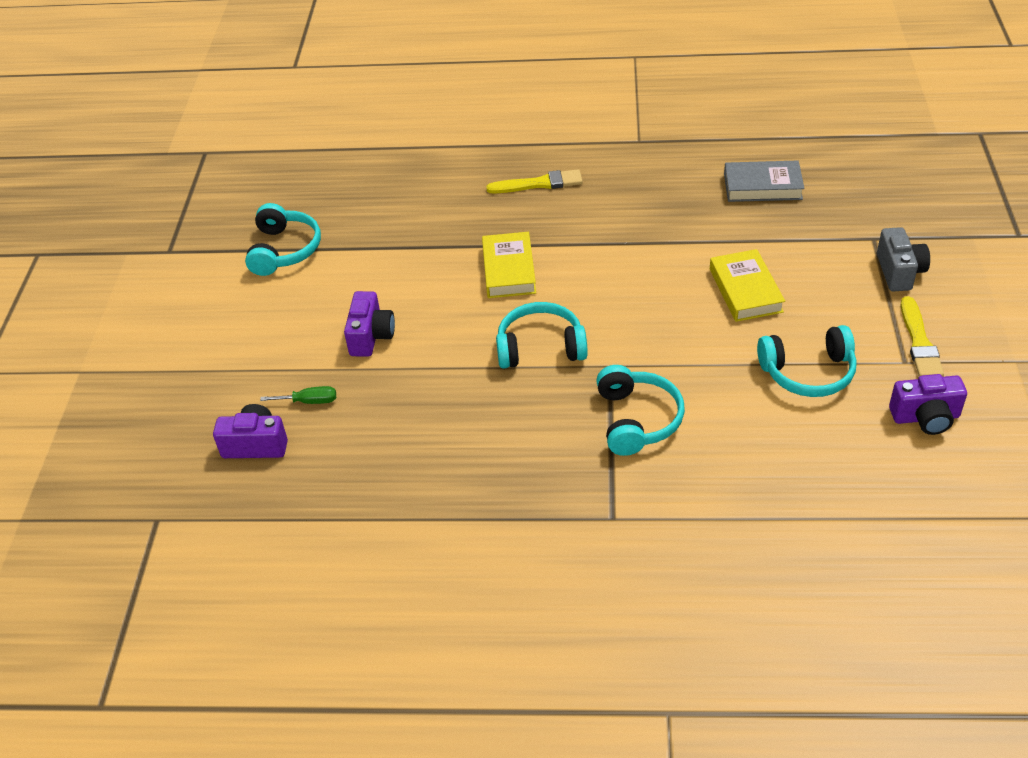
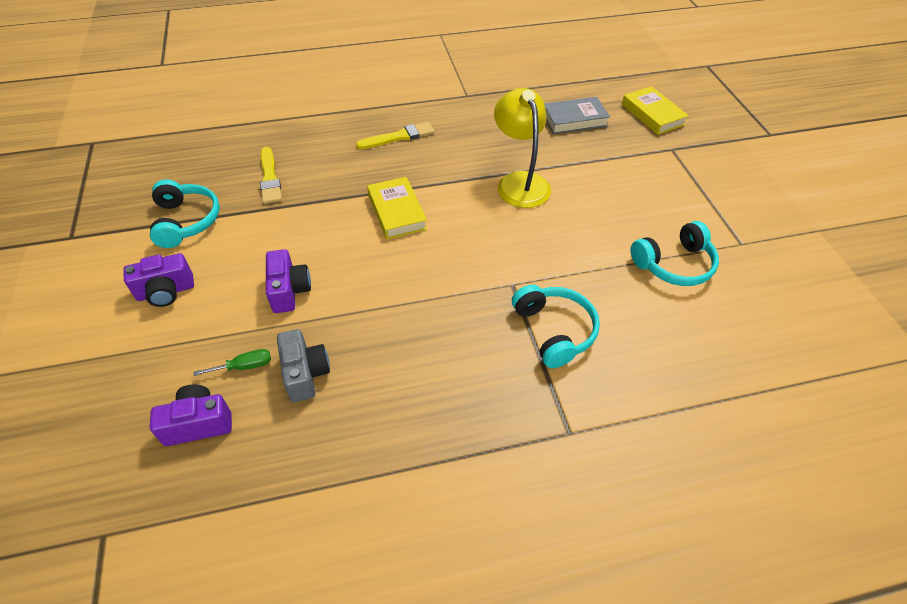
camera: 20 degrees left, 5 degrees up
(540, 347) = (447, 277): turquoise headphones -> none
(663, 254) = (519, 182): none -> yellow lamp
(745, 290) = (596, 203): yellow book -> yellow book (652, 114)
(899, 272) = (702, 172): grey camera -> grey camera (305, 374)
(919, 342) = (744, 226): yellow brush -> yellow brush (270, 178)
(925, 417) = (779, 288): purple camera -> purple camera (166, 291)

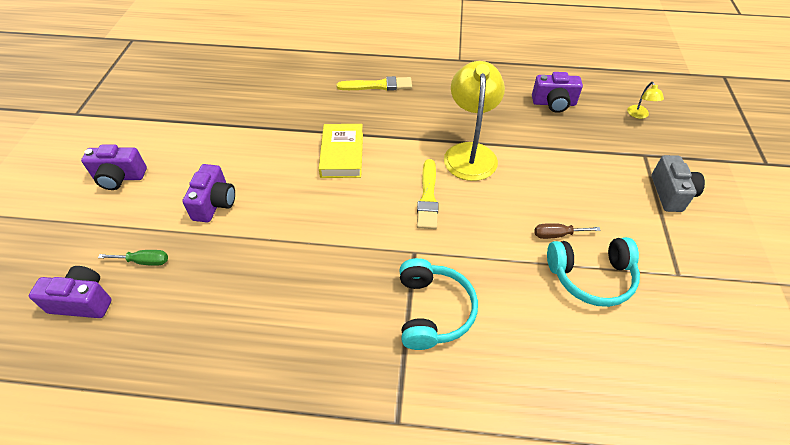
camera: 20 degrees right, 0 degrees up
(186, 221) = (166, 121): turquoise headphones -> none
(270, 178) = (250, 99): yellow brush -> yellow brush (428, 197)
(305, 374) = (189, 283): grey camera -> grey camera (671, 193)
(574, 119) = (554, 103): grey book -> purple camera
(630, 236) = (557, 235): none -> brown screwdriver
(652, 114) = (639, 115): yellow book -> yellow lamp

